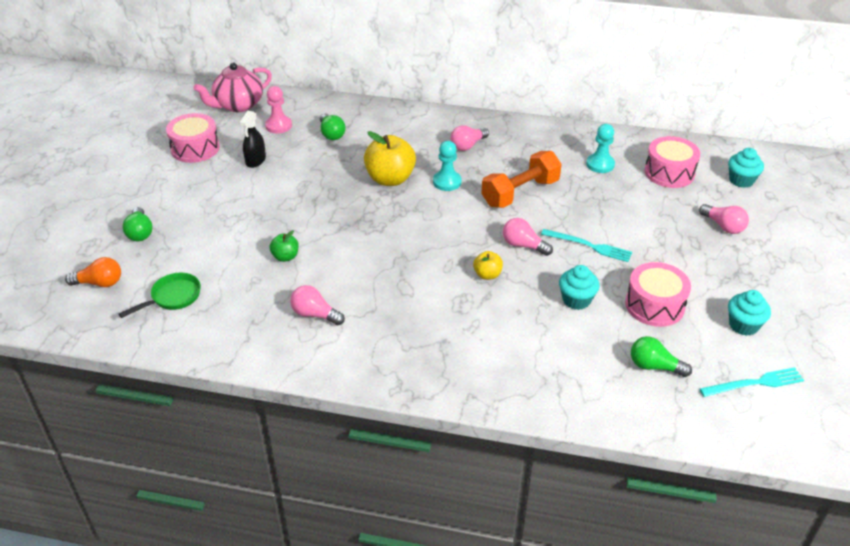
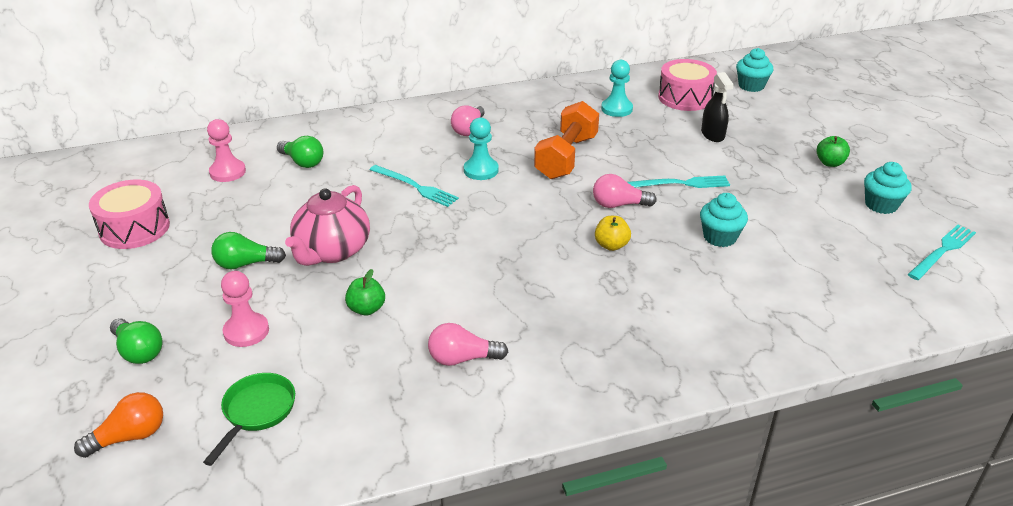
camera: 30 degrees left, 5 degrees down
(205, 243) = (246, 331): none -> pink pawn
(238, 105) = (153, 165): pink teapot -> pink teapot (332, 251)
(255, 160) = (231, 217): black spray bottle -> black spray bottle (712, 135)
(390, 179) = (415, 187): yellow apple -> turquoise fork
(654, 305) = (792, 216): pink drum -> none
(654, 366) = (849, 270): green light bulb -> green light bulb (245, 264)
(723, 226) = (777, 128): pink light bulb -> none
(738, 273) = (830, 163): none -> green apple

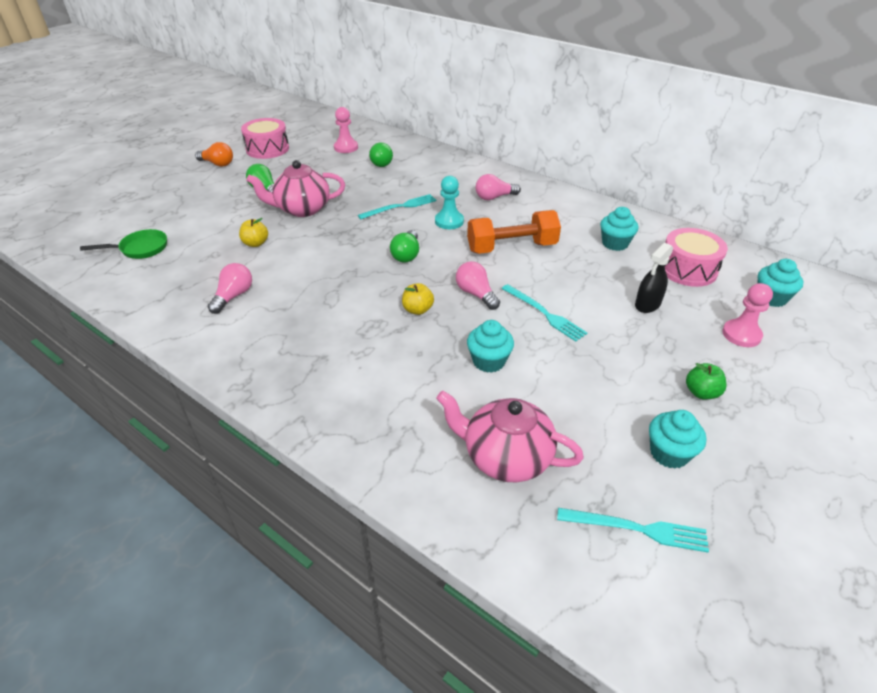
camera: 55 degrees right, 5 degrees up
(130, 437) = (102, 223): orange light bulb -> orange light bulb (217, 164)
(138, 351) = (168, 196): green light bulb -> green light bulb (406, 255)
(246, 331) = (205, 216): pink pawn -> pink pawn (741, 334)
(366, 309) = (255, 243): green apple -> yellow apple
(415, 187) = (400, 207): turquoise fork -> turquoise fork turned 120 degrees counterclockwise
(462, 358) = (233, 296): pink light bulb -> pink light bulb turned 60 degrees clockwise
(616, 109) = (615, 243): turquoise pawn -> turquoise cupcake
(840, 277) = (505, 457): none -> pink teapot

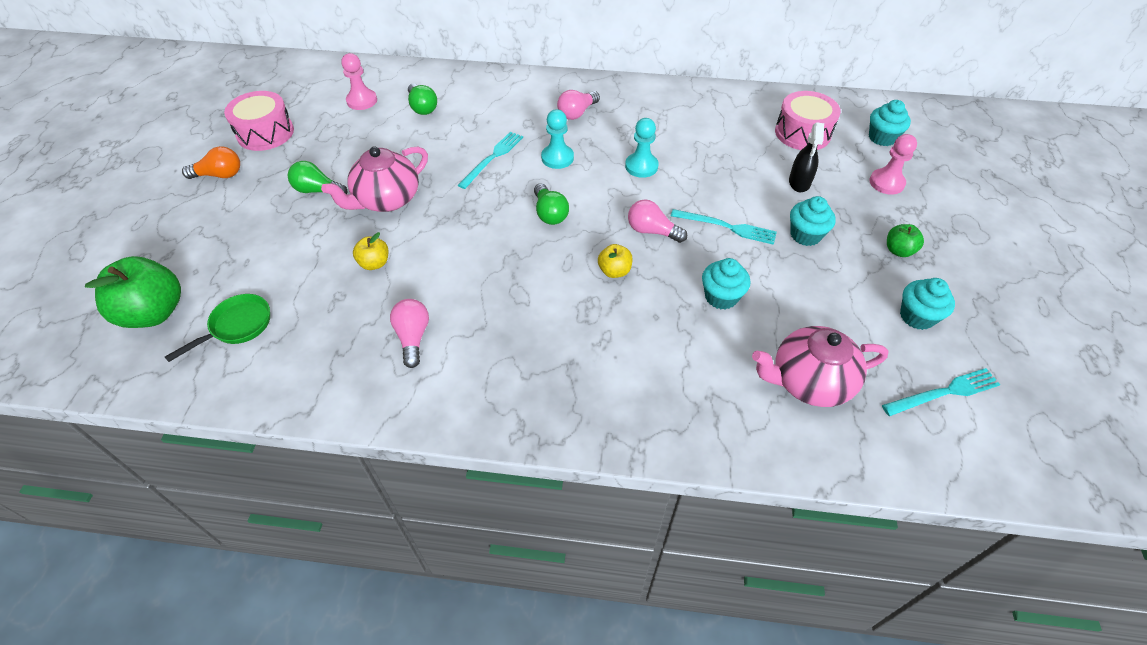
camera: 30 degrees left, 10 degrees up
(106, 225) = (154, 313): none -> green apple
(511, 247) = (641, 166): orange dumbbell -> turquoise pawn
(615, 243) = (726, 128): turquoise cupcake -> turquoise cupcake (805, 235)

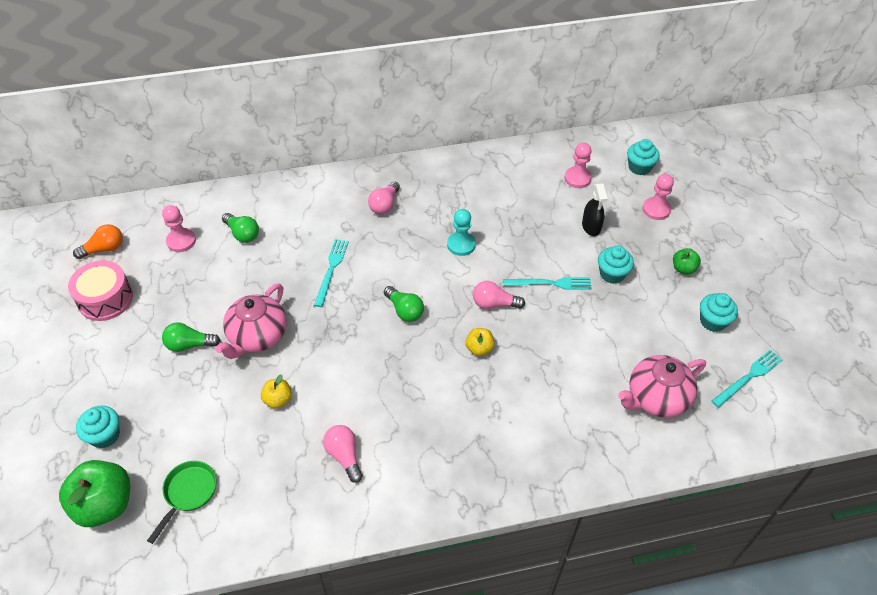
camera: 20 degrees left, 0 degrees up
(219, 175) = (86, 354): orange light bulb -> orange light bulb (104, 249)
(557, 158) = (387, 255): turquoise pawn -> none
(721, 297) = (569, 347): turquoise cupcake -> turquoise cupcake (105, 435)
(802, 133) = (577, 178): pink drum -> pink pawn

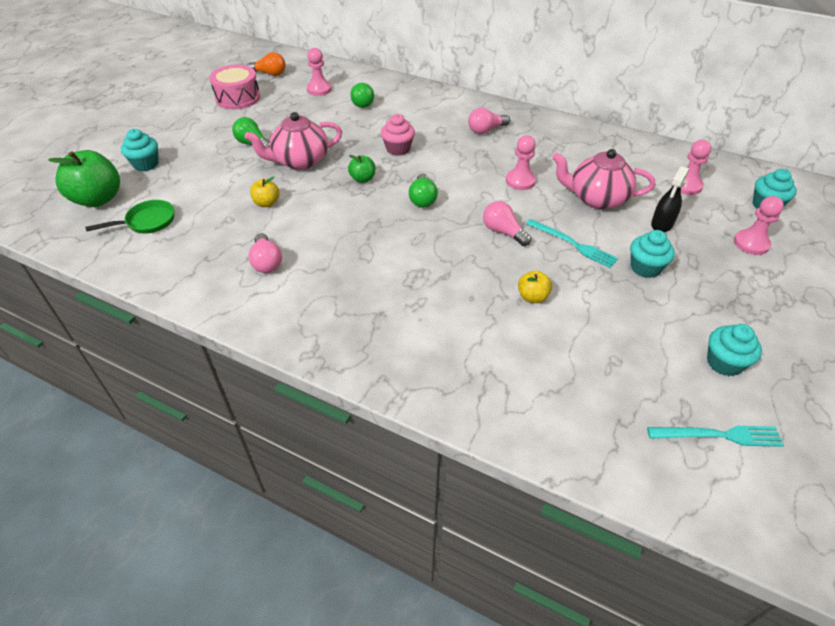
camera: 40 degrees right, 5 degrees down
(331, 270) = (398, 149): turquoise fork -> pink cupcake
(344, 456) = (266, 262): pink light bulb -> pink light bulb turned 150 degrees clockwise
(461, 244) = (520, 181): turquoise pawn -> pink pawn
(479, 348) = (454, 254): yellow apple -> yellow apple (532, 297)
(656, 398) = (585, 387): pink teapot -> pink teapot (596, 198)
(683, 269) = (734, 303): green apple -> green apple (362, 179)

